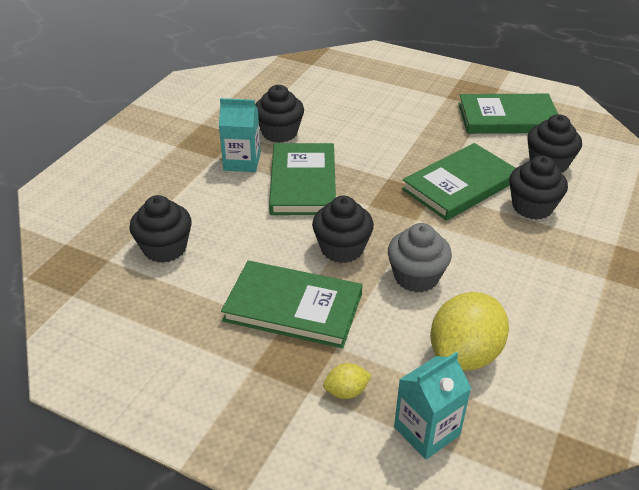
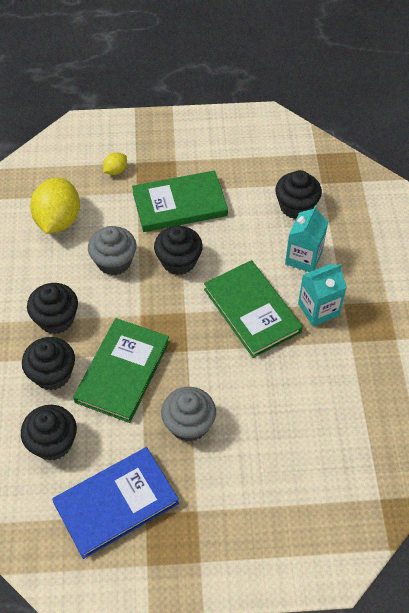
camera: 150 degrees right, 15 degrees up
(279, 133) = (319, 361): black cupcake -> black cupcake (56, 319)
(421, 136) = (189, 424): none -> grey cupcake
(427, 431) = (62, 170): turquoise carton -> turquoise carton (303, 258)
(507, 118) = (116, 503): green book -> blue book

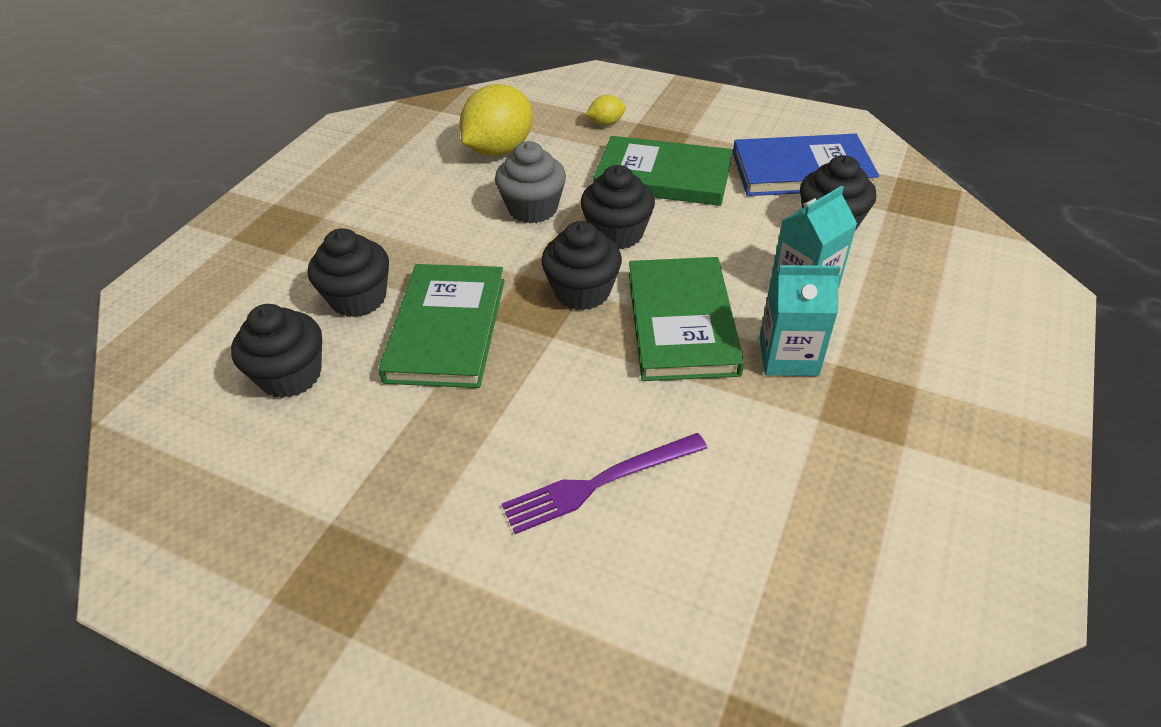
camera: 30 degrees right, 10 degrees down
(56, 319) = (413, 243): black cupcake -> black cupcake (582, 292)
(116, 503) = (303, 488): blue book -> blue book (801, 171)
(123, 372) = (447, 329): green book -> green book turned 45 degrees counterclockwise
(189, 424) = (485, 429): grey cupcake -> none
(266, 427) = (599, 483): none -> purple fork

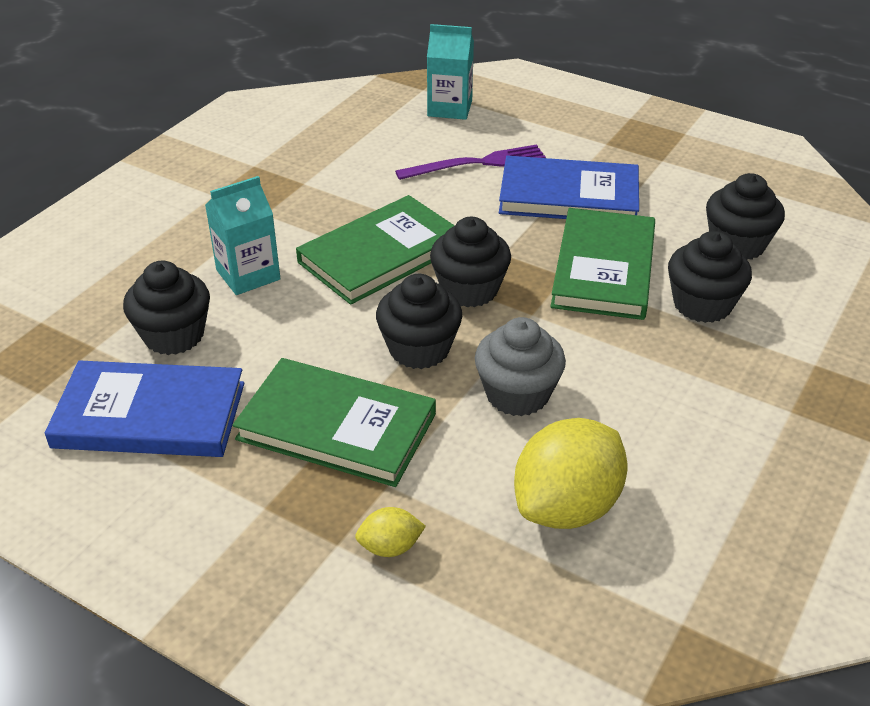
camera: 175 degrees left, 5 degrees down
(474, 432) = (569, 196): none -> blue book
(681, 322) = (381, 254): green book -> green book turned 45 degrees clockwise
(788, 356) = (301, 221): turquoise carton -> turquoise carton (450, 108)

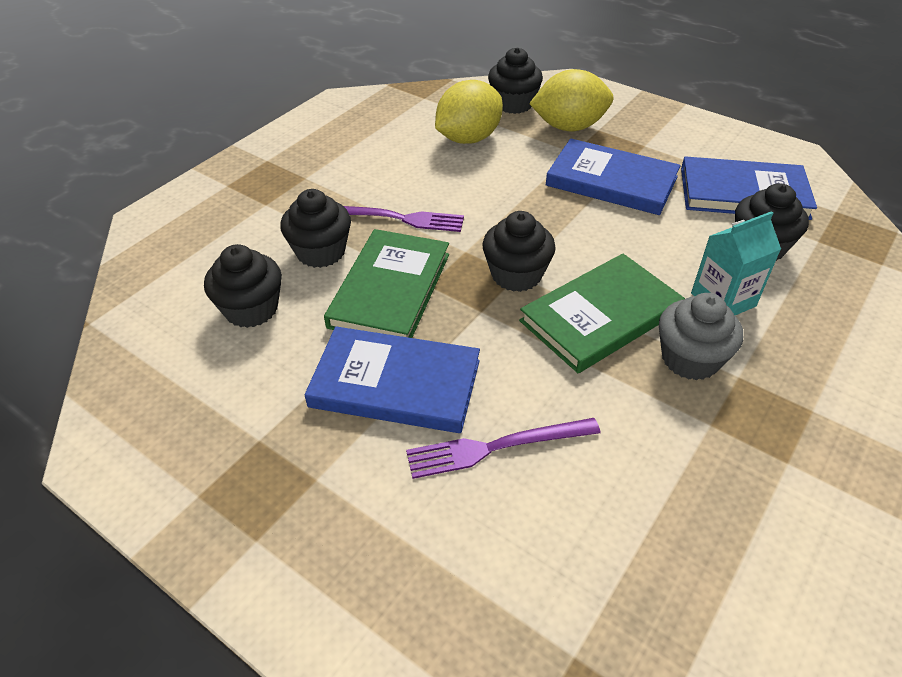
camera: 175 degrees left, 5 degrees up
(336, 427) = (611, 181): green book -> blue book
(390, 547) = (569, 127): yellow lemon -> yellow lemon, size x2.16
(419, 349) = (558, 227): black cupcake -> black cupcake (513, 104)
(450, 108) = (528, 587): turquoise carton -> none
(517, 394) = (487, 194): grey cupcake -> grey cupcake (690, 359)
(629, 352) = (397, 218): none -> purple fork

